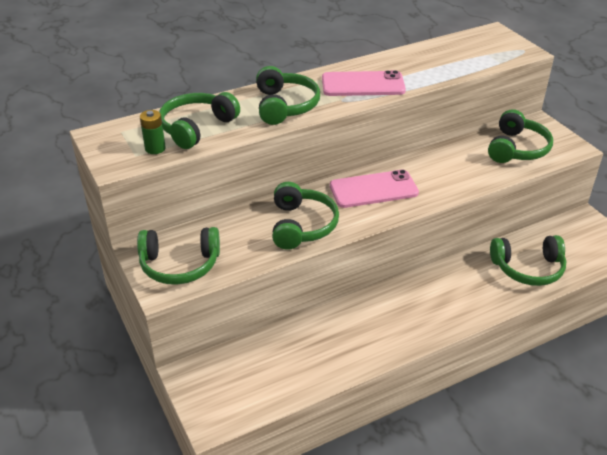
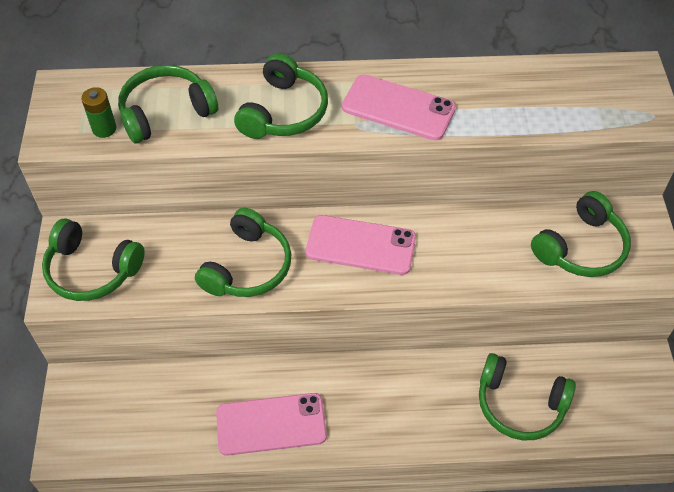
camera: 25 degrees right, 15 degrees up
(367, 342) = (271, 424): none -> pink phone

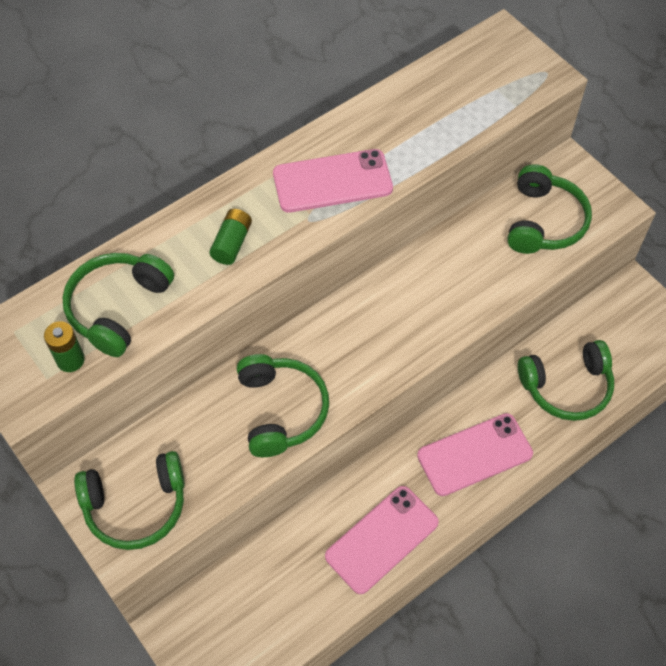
camera: 35 degrees left, 5 degrees up
(284, 112) = (232, 243): green headphones -> green battery
(361, 245) = (364, 329): pink phone -> pink phone (475, 455)

